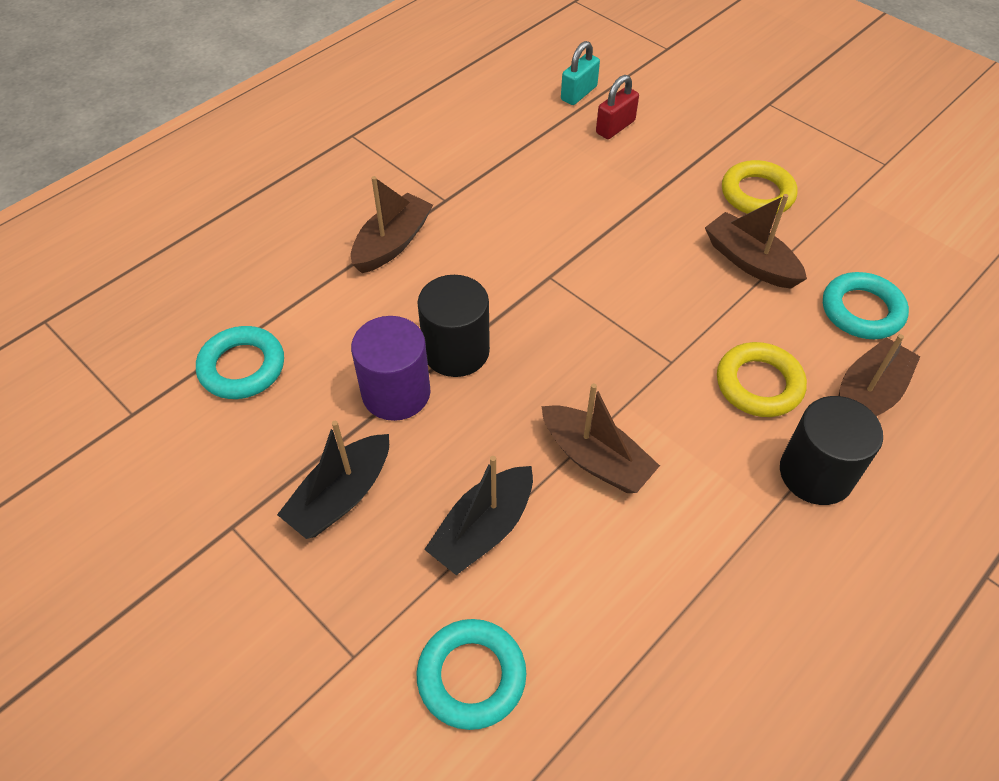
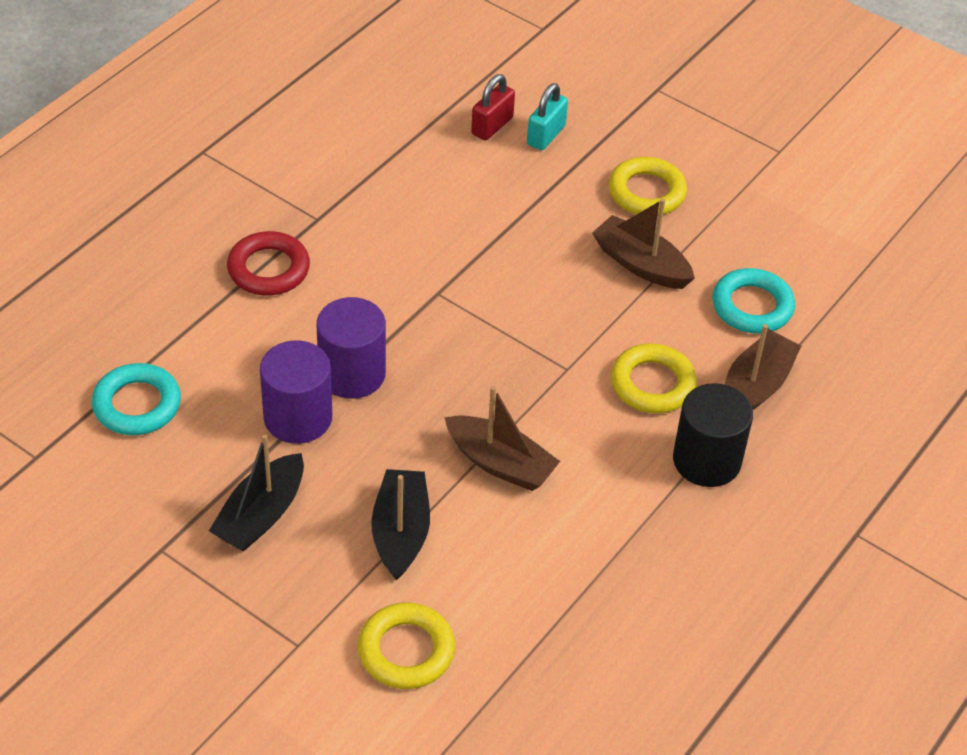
camera: 10 degrees left, 5 degrees down
(392, 243) = (268, 269): brown boat -> red ring
(456, 351) = (352, 373): black cylinder -> purple cylinder
(471, 676) = (406, 651): turquoise ring -> yellow ring
(483, 529) = (401, 532): black boat -> black boat turned 150 degrees clockwise
(578, 93) = (448, 88): turquoise padlock -> turquoise padlock (546, 135)

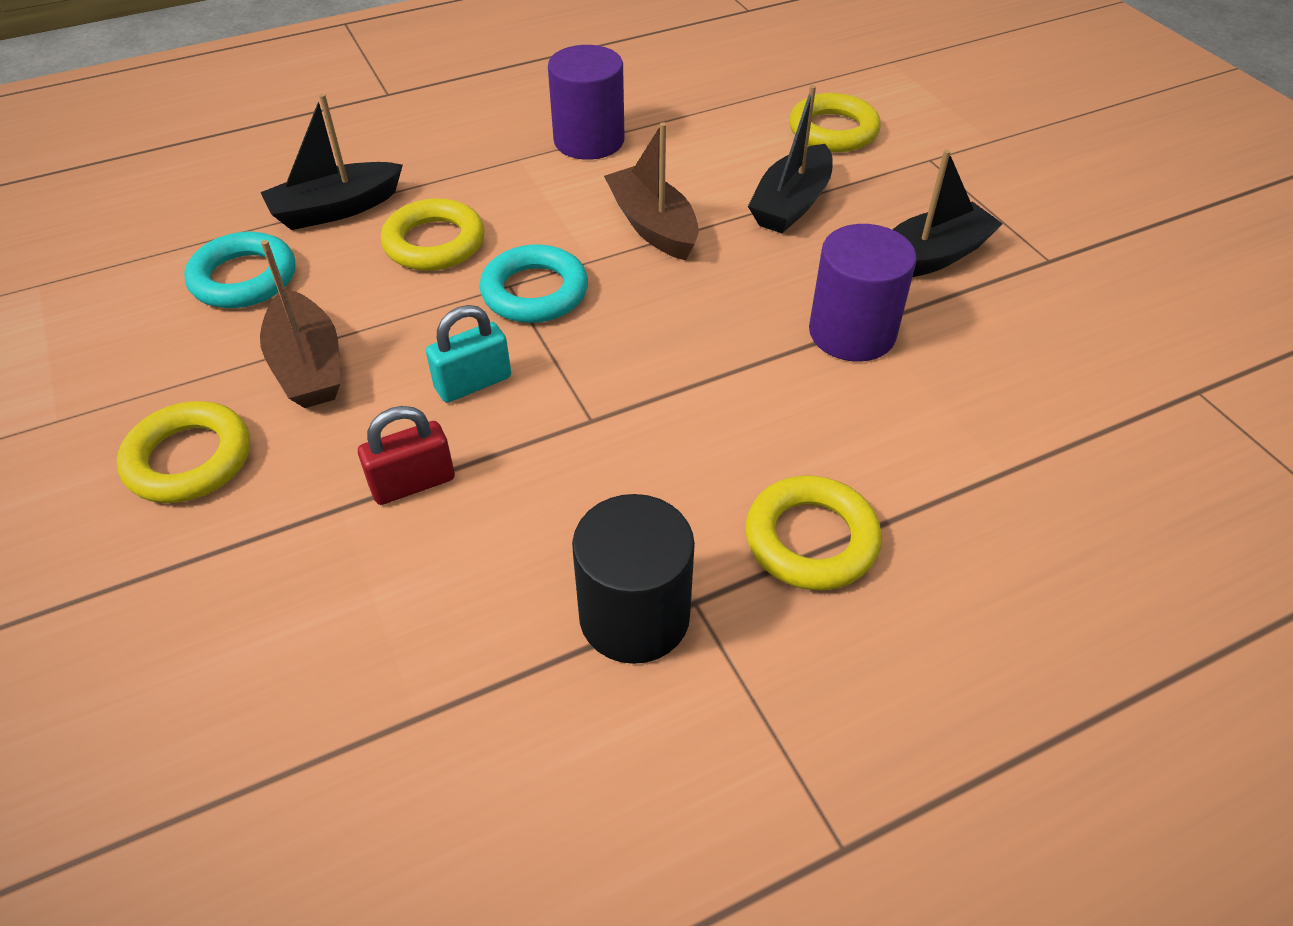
camera: 150 degrees left, 0 degrees up
(137, 405) = (1056, 410): turquoise ring -> turquoise ring (535, 292)
(268, 269) = (811, 539): red ring -> yellow ring
(352, 373) = (762, 358): purple cylinder -> purple cylinder (589, 140)
(492, 126) = (284, 679): red padlock -> red padlock (413, 483)
(546, 135) = (220, 620): turquoise padlock -> turquoise padlock (473, 383)
(707, 460) = (452, 171): black cylinder -> black cylinder (634, 616)
(756, 386) = (336, 209): brown boat -> black boat

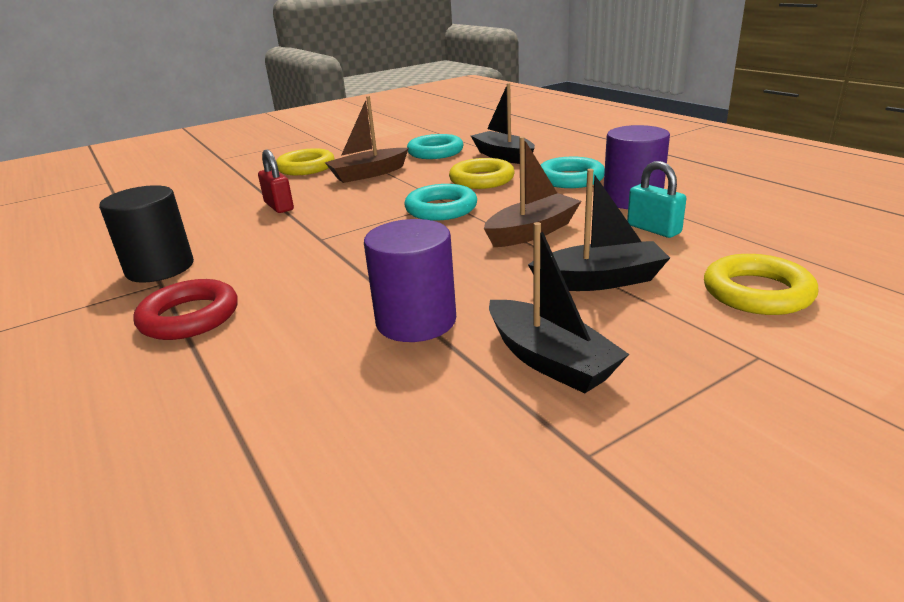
camera: 85 degrees right, 20 degrees down
(473, 383) = (354, 207): turquoise padlock -> turquoise padlock (653, 229)
(486, 168) = (570, 179): none -> turquoise ring
(791, 204) = (599, 281): black boat -> black boat turned 150 degrees clockwise
(811, 539) = (189, 317): yellow ring -> red ring

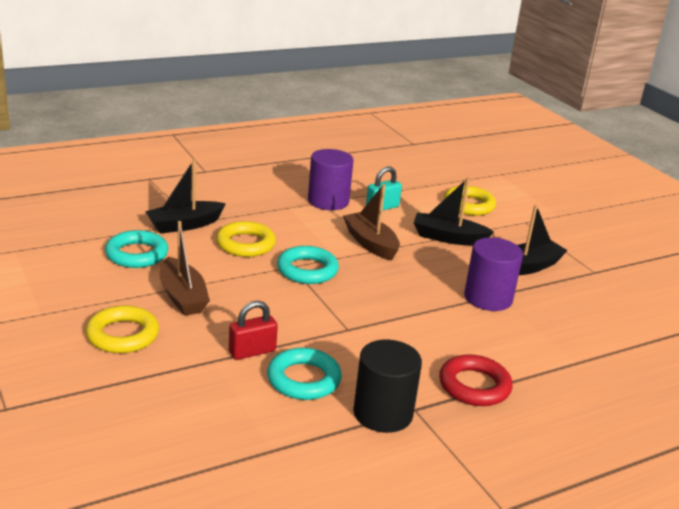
camera: 90 degrees left, 0 degrees up
(570, 179) = (270, 211): turquoise ring -> turquoise ring (303, 379)
(599, 281) = (448, 238): black boat -> black boat turned 75 degrees counterclockwise

